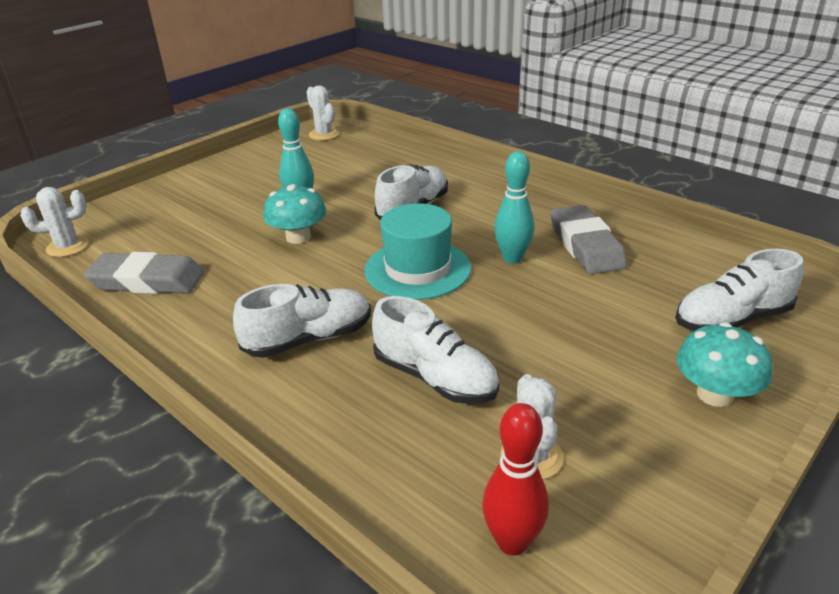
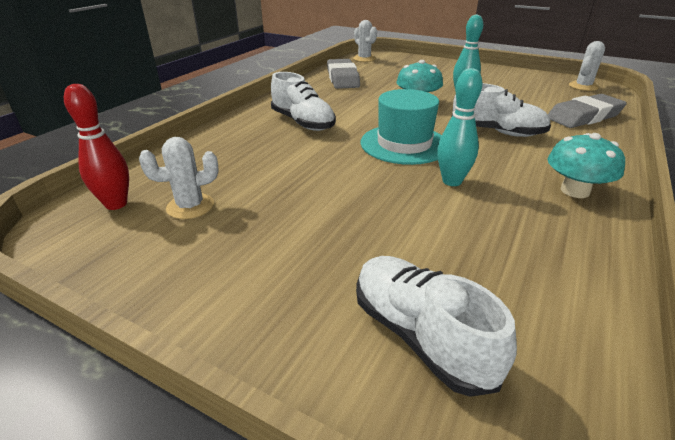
camera: 75 degrees right, 0 degrees up
(435, 378) = (271, 164): white shoe -> none
(586, 245) = (512, 221): grey eraser -> grey eraser (584, 117)
(714, 394) = (269, 309): turquoise mushroom -> turquoise mushroom (574, 191)

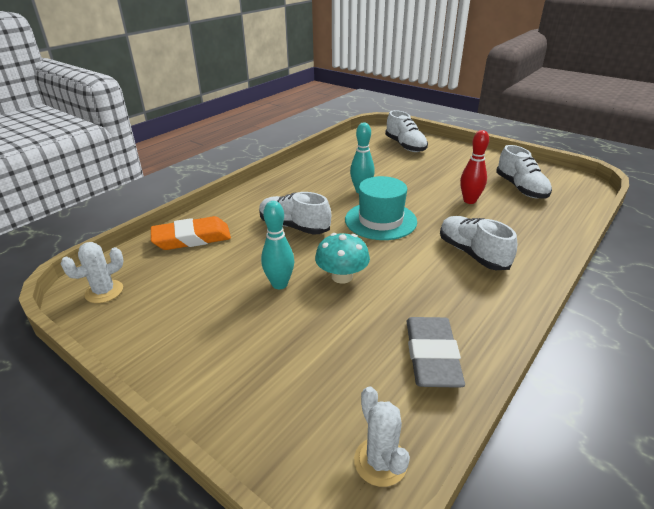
camera: 170 degrees left, 0 degrees up
(116, 204) = (567, 192): red bowling pin -> red bowling pin (469, 201)
(190, 206) = (521, 188): white cactus -> white shoe
(574, 191) = (293, 181): turquoise mushroom -> none
(584, 117) = (192, 238): grey eraser -> orange eraser

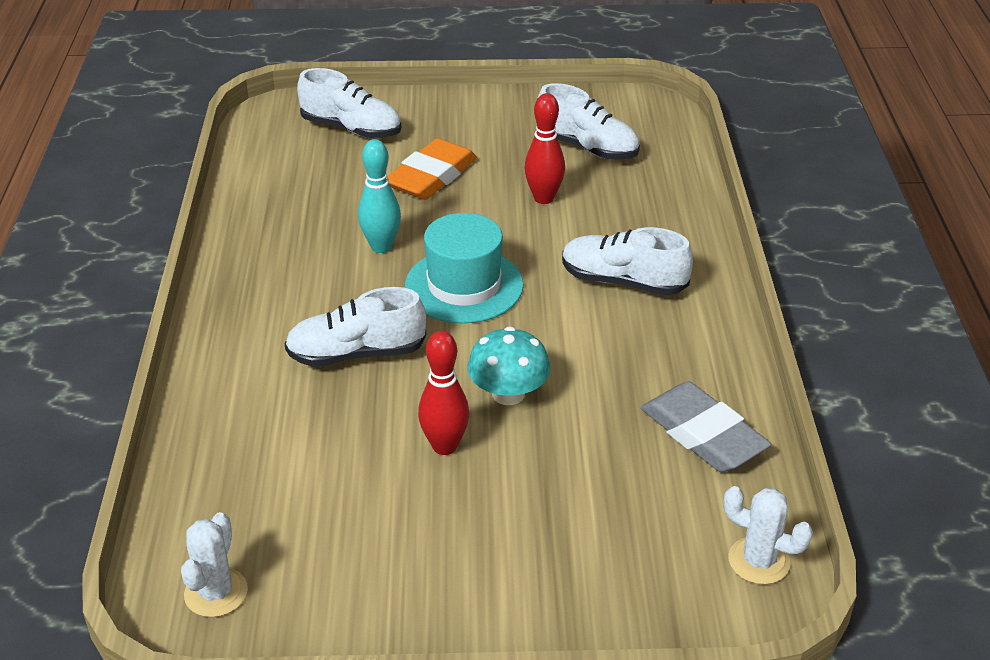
camera: 40 degrees left, 5 degrees up
(192, 238) = (227, 449): orange eraser -> orange eraser (431, 176)
(279, 284) = (444, 446): turquoise bowling pin -> red bowling pin

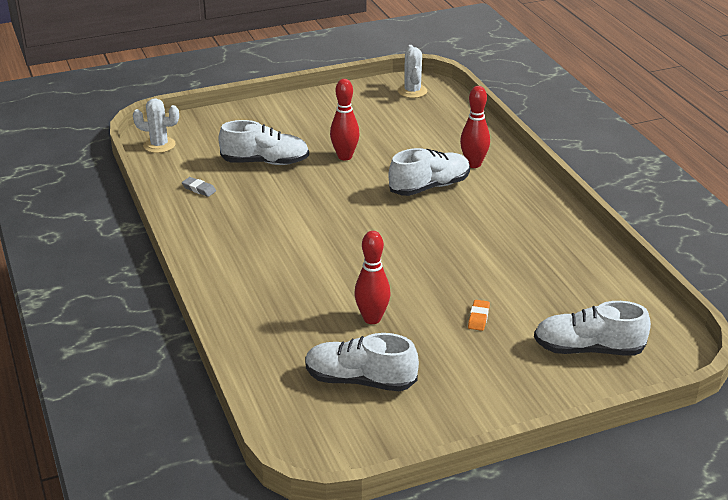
camera: 160 degrees right, 5 degrees down
(260, 379) = (473, 164): none -> red bowling pin
(381, 247) = (470, 252): turquoise bowling pin -> none
(431, 176) = (478, 317): orange eraser -> orange eraser, size x0.42
(464, 286) = (391, 238): turquoise hat -> none
(508, 394) = (323, 185): turquoise mushroom -> none
(623, 281) = (278, 265): white shoe -> white shoe (265, 162)
(703, 434) = (199, 189): grey eraser -> grey eraser, size x0.42

